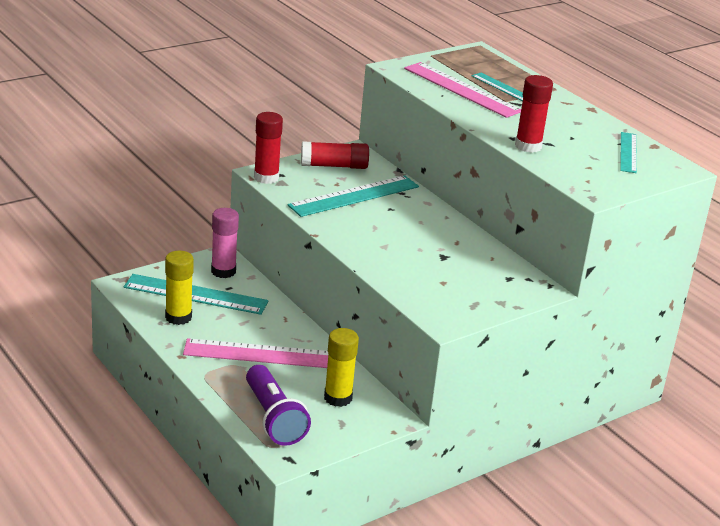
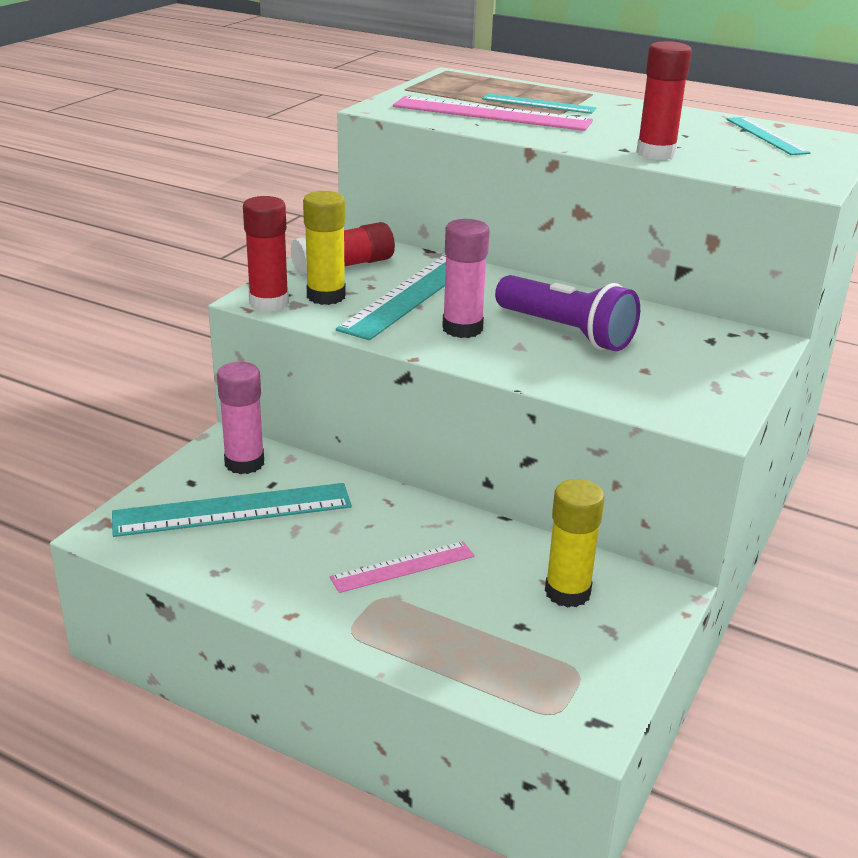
camera: 25 degrees left, 0 degrees up
(178, 317) = (235, 554): yellow glue stick -> yellow glue stick (326, 296)
(260, 354) = (403, 567): pink ruler -> pink ruler, size x0.59
(273, 418) = (514, 663): purple flashlight -> purple flashlight (566, 332)
(362, 226) = (462, 329): none -> pink glue stick

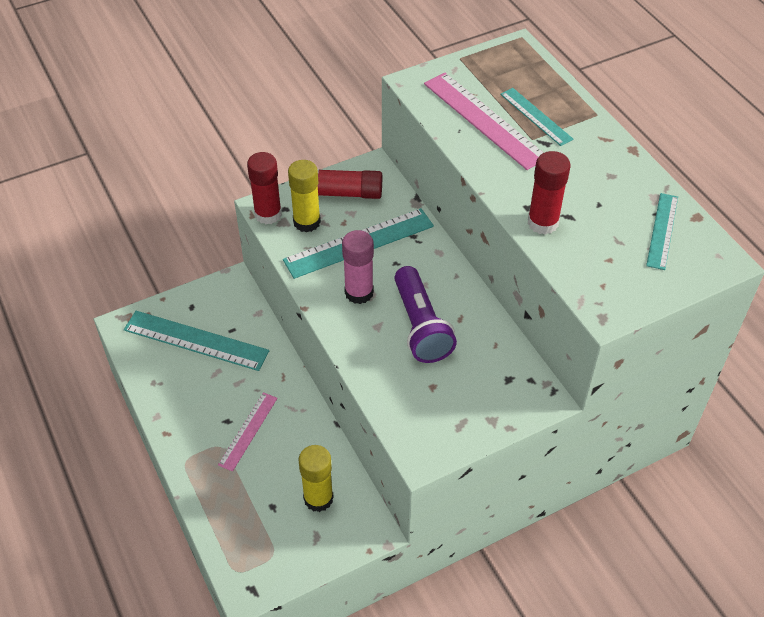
camera: 35 degrees right, 20 degrees up
(244, 463) = (230, 305): pink glue stick -> none
(403, 567) = (248, 431): pink ruler -> pink ruler turned 75 degrees counterclockwise

